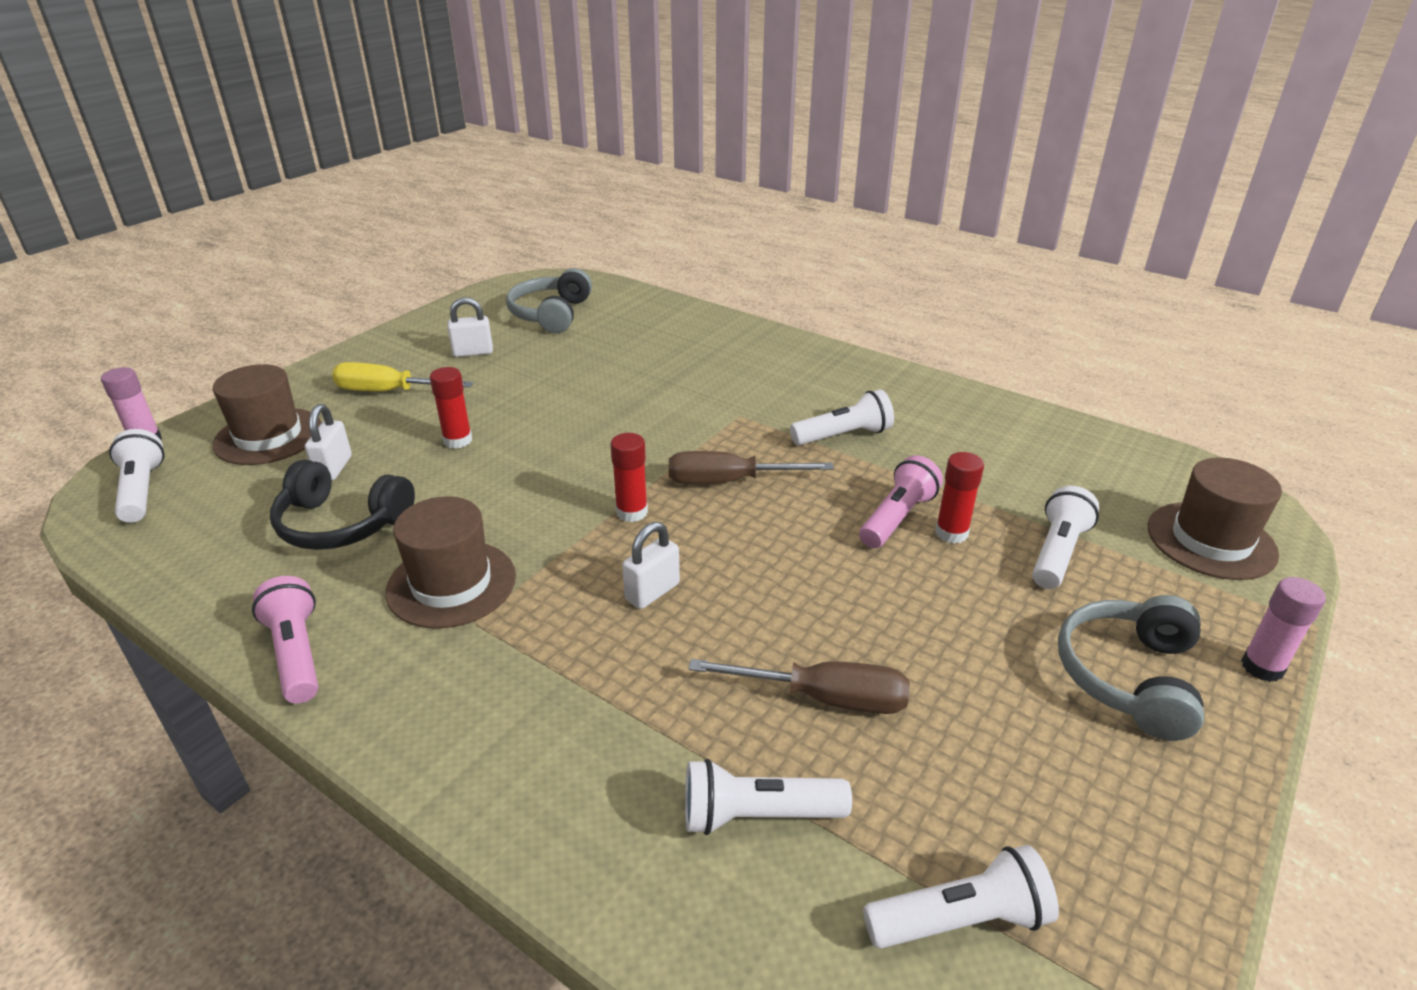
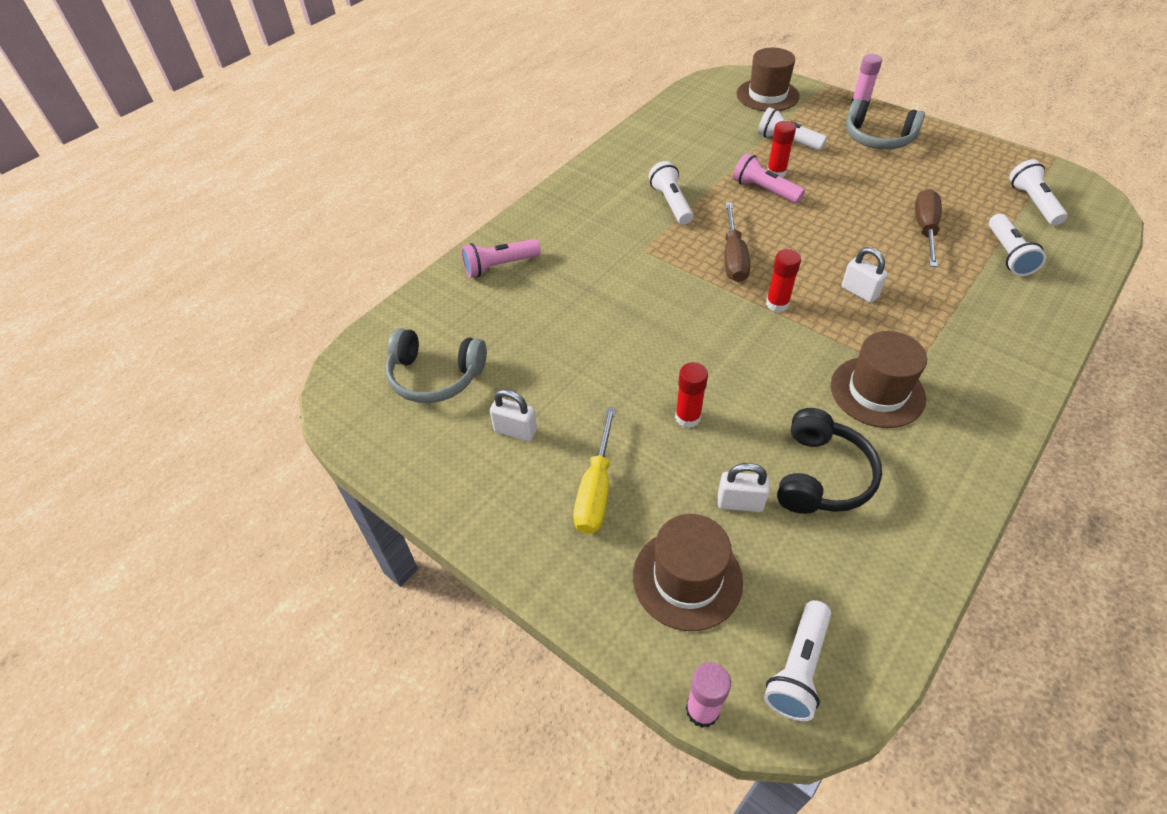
camera: 85 degrees left, 15 degrees up
(142, 490) = (798, 668): white flashlight -> white flashlight turned 45 degrees counterclockwise
(297, 653) = (971, 465): pink flashlight -> pink flashlight (499, 266)
(473, 352) = (515, 431): white padlock -> white padlock turned 60 degrees counterclockwise

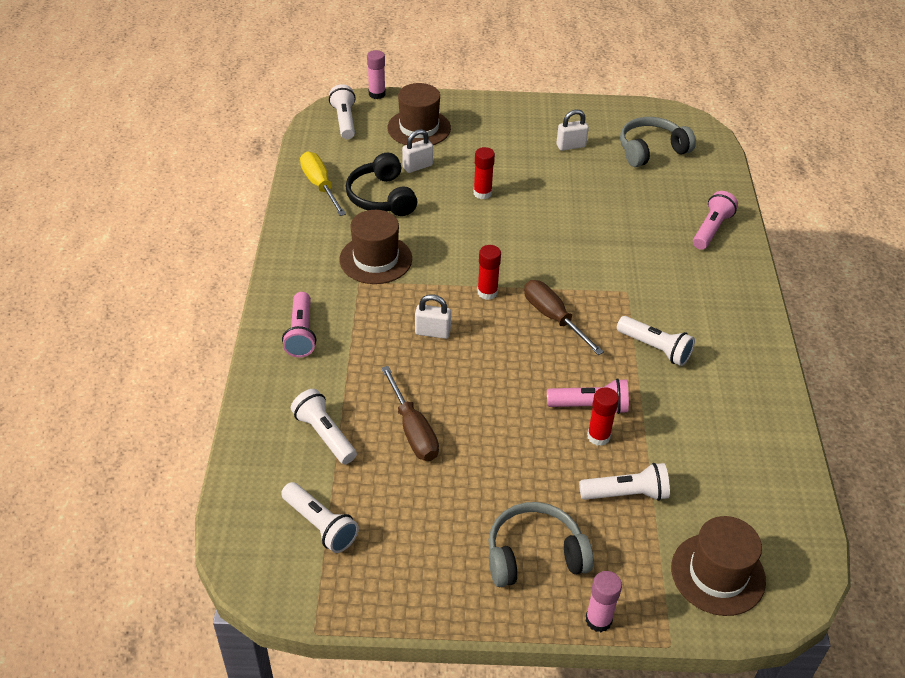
camera: 140 degrees right, 5 degrees down
(596, 489) = (498, 141): yellow screwdriver -> yellow screwdriver (320, 185)
(1002, 346) = (301, 334): none -> pink flashlight

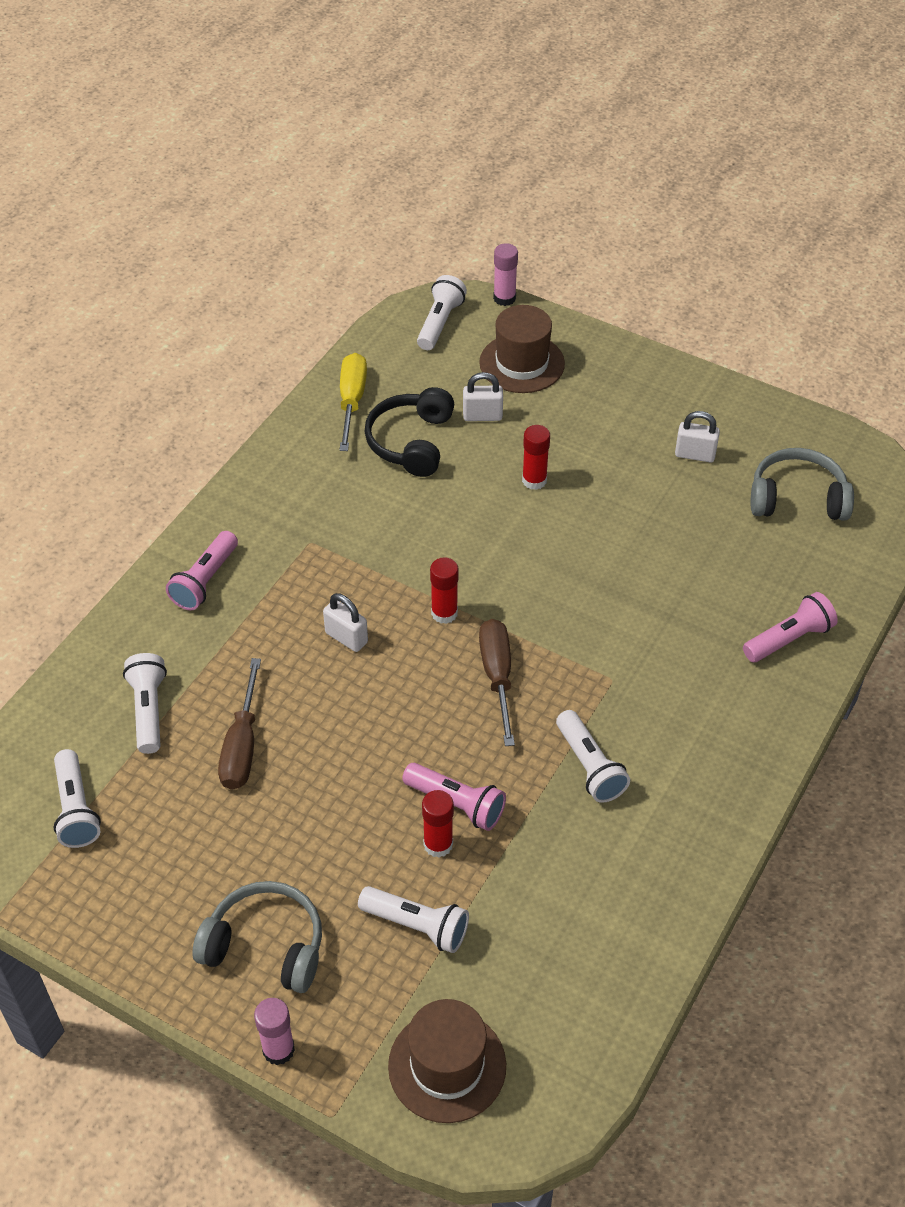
camera: 30 degrees right, 5 degrees up
(375, 259) = (348, 520): brown hat -> none

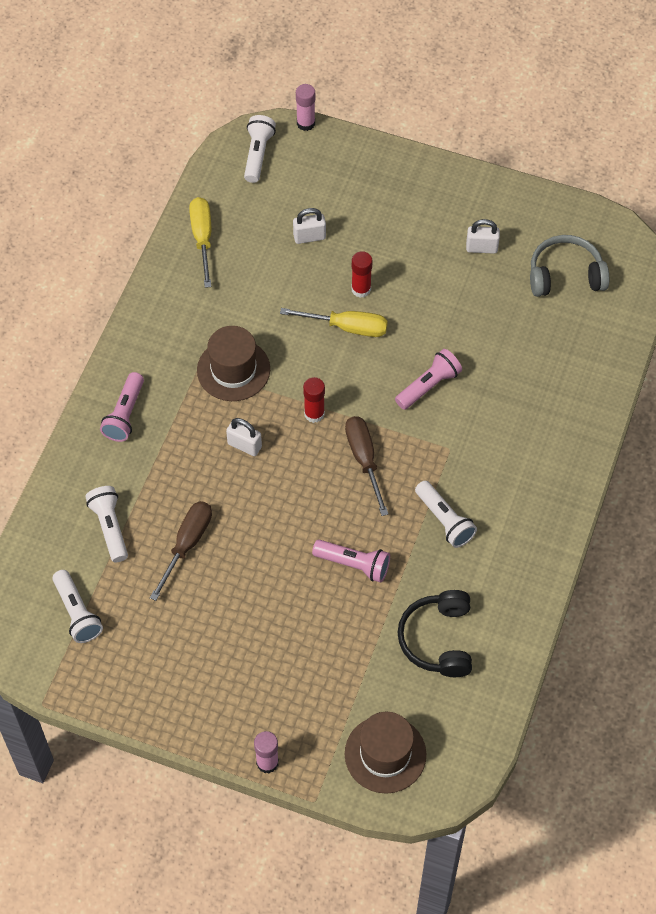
camera: 10 degrees left, 10 degrees up
(242, 745) = (187, 544): brown screwdriver -> brown screwdriver turned 150 degrees counterclockwise
(265, 946) = (241, 691): grey headphones -> none
(411, 442) = (258, 269): black headphones -> black headphones (438, 639)
(417, 926) = (344, 659): white flashlight -> none
(438, 844) = (347, 597): red glue stick -> none
(508, 520) = (347, 327): none -> yellow screwdriver
(522, 363) = (331, 183): brown hat -> brown hat (233, 370)
(789, 639) = (574, 396): pink flashlight -> pink flashlight (429, 385)

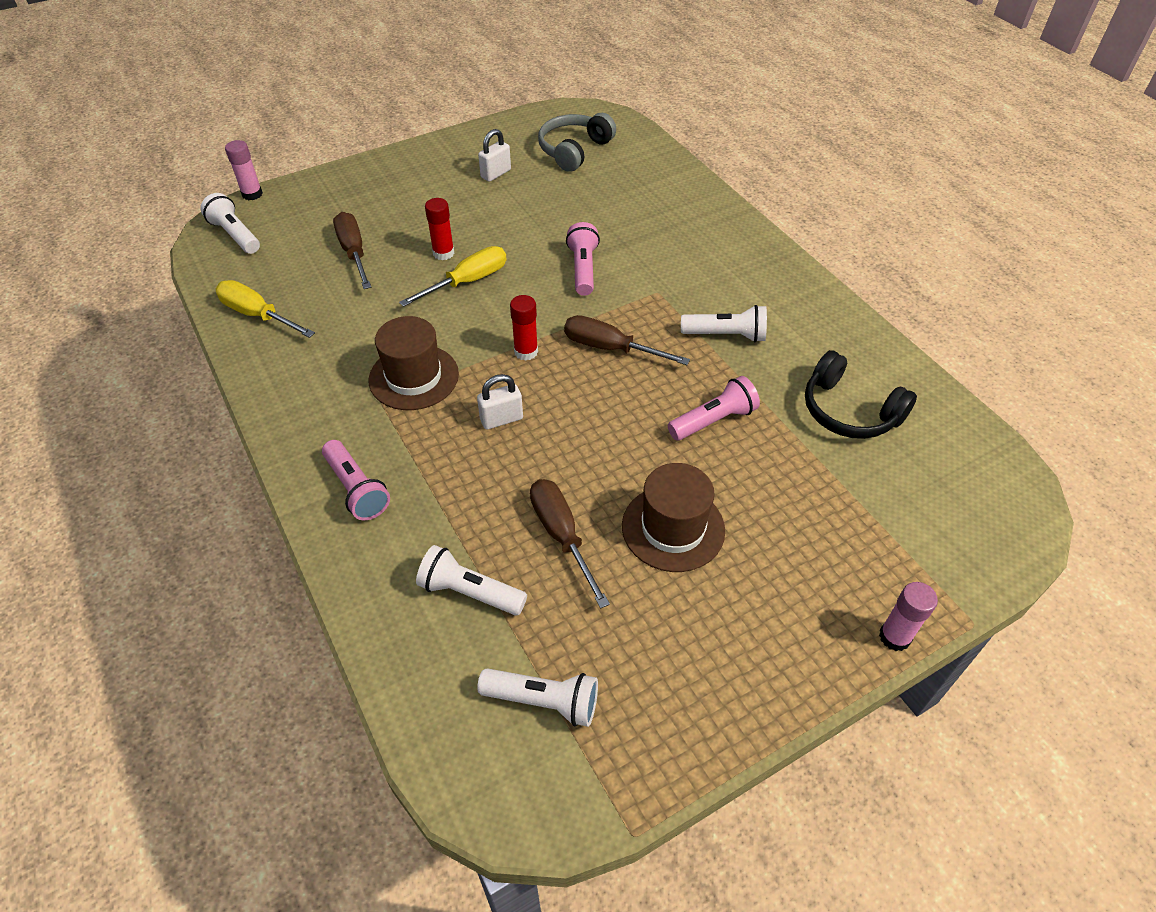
camera: 50 degrees left, 10 degrees down
(309, 237) = (354, 252): white padlock -> brown screwdriver
(385, 754) = (953, 527): brown hat -> brown hat (673, 528)

